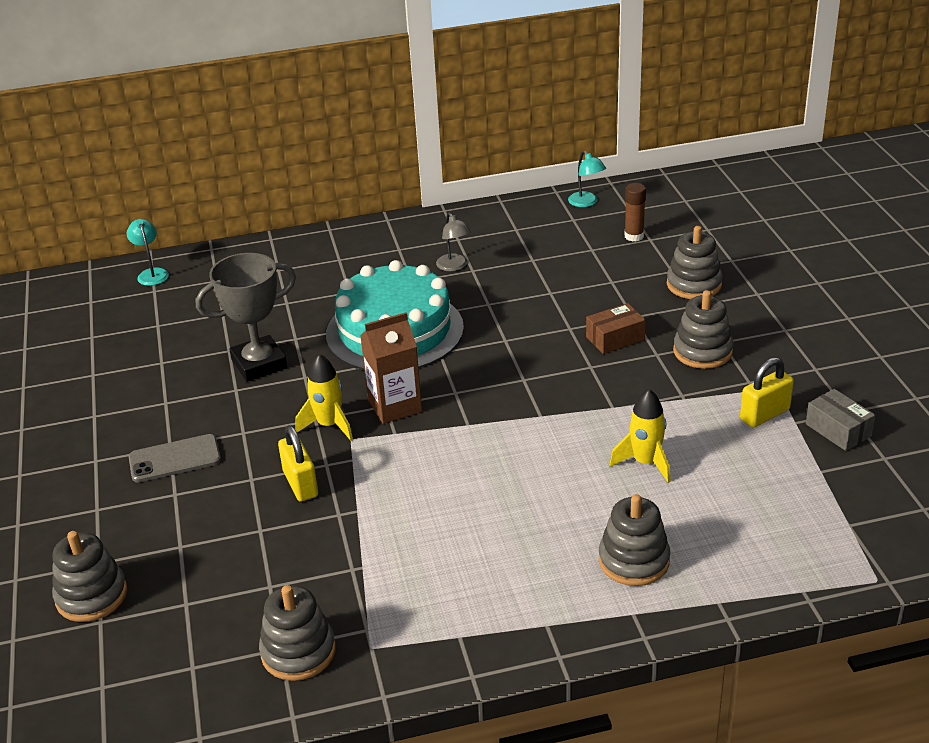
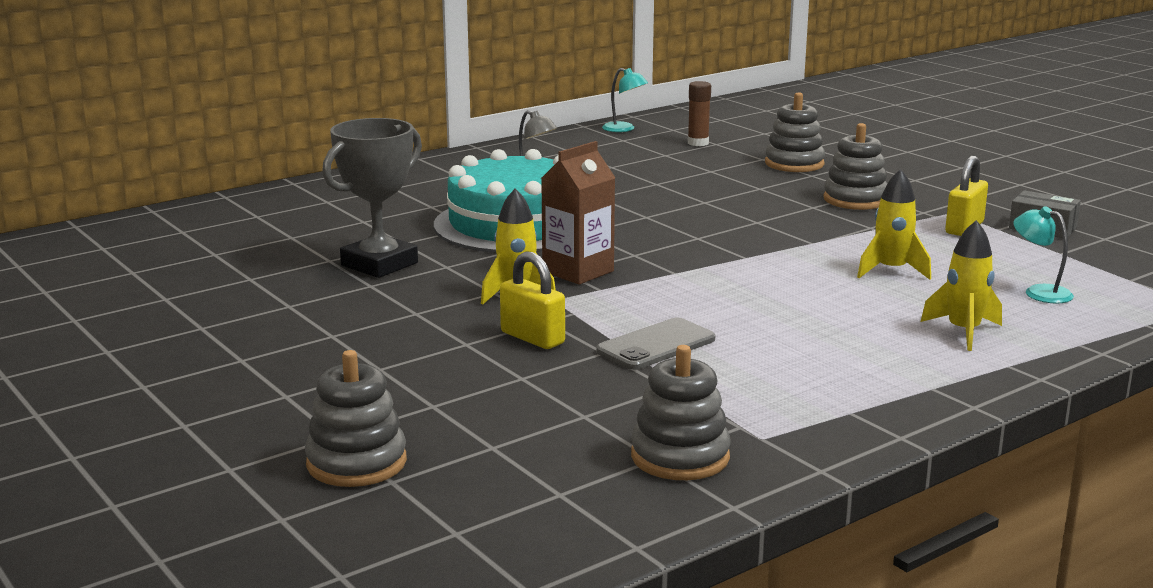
camera: 25 degrees left, 15 degrees down
(151, 273) = (165, 220): turquoise lamp -> turquoise lamp (1039, 292)
(175, 459) = (350, 343): grey phone -> grey phone (656, 345)
(615, 338) = (759, 202): brown box -> none
(634, 561) = (963, 332): grey stacking toy -> yellow rocket

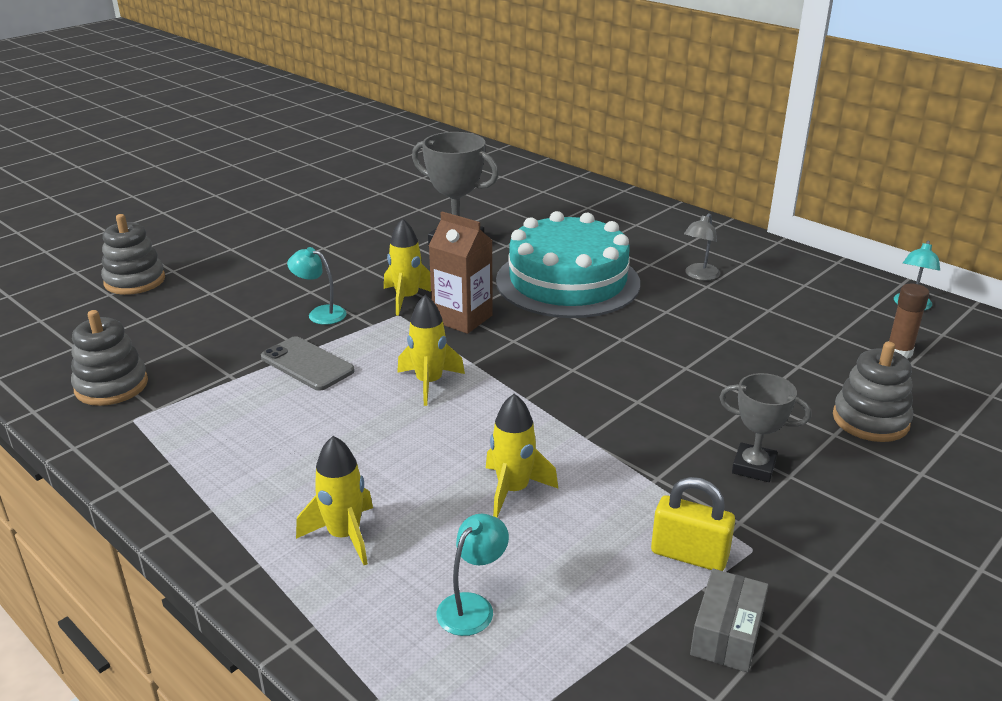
camera: 80 degrees right, 10 degrees up
(532, 338) = (320, 313): yellow padlock -> turquoise lamp
(710, 291) = (429, 383): none -> yellow rocket
(855, 200) = (753, 467): grey stacking toy -> grey trophy

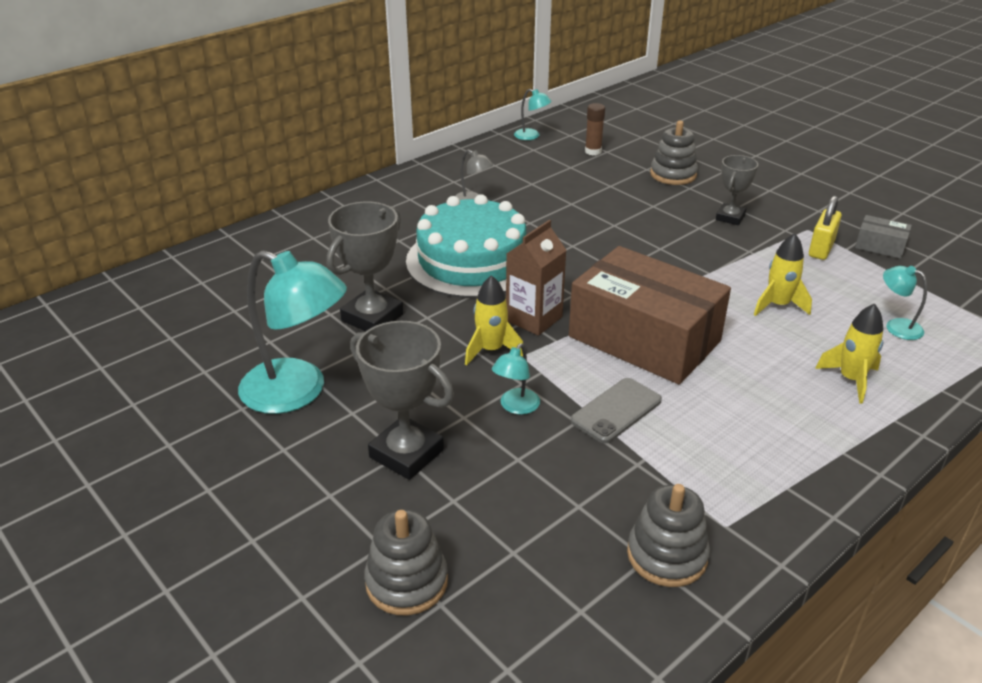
camera: 85 degrees left, 5 degrees up
(268, 271) = (406, 453): none -> grey trophy
(350, 226) = (298, 392): none -> turquoise lamp
(429, 383) = (644, 339): yellow rocket -> brown box

